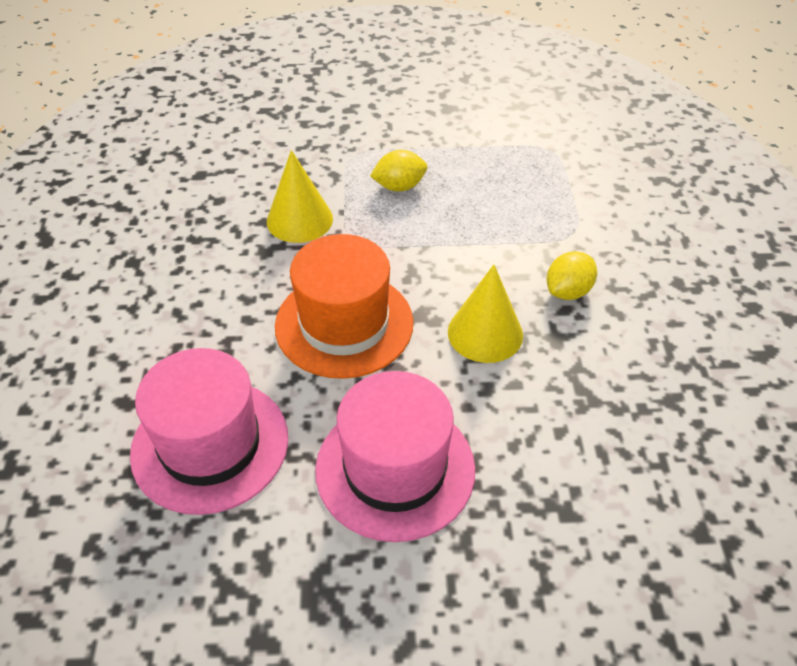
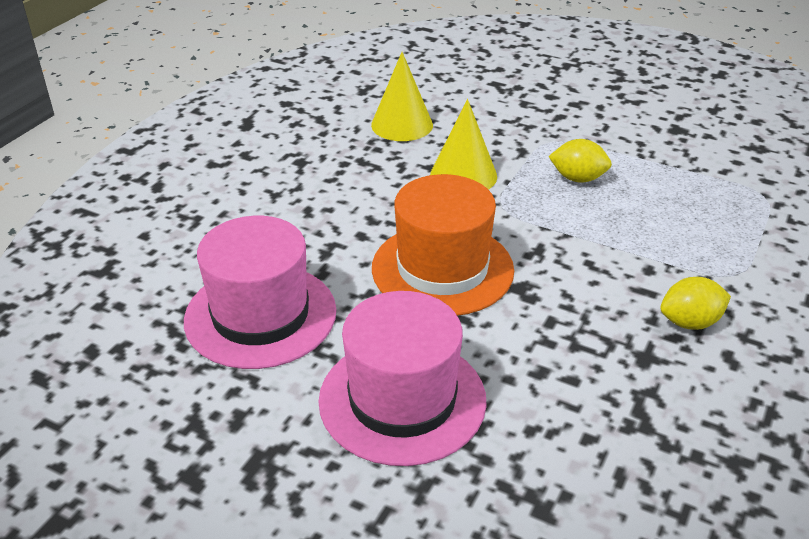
camera: 30 degrees right, 10 degrees down
(485, 333) = (573, 325): yellow cone -> yellow cone (402, 125)

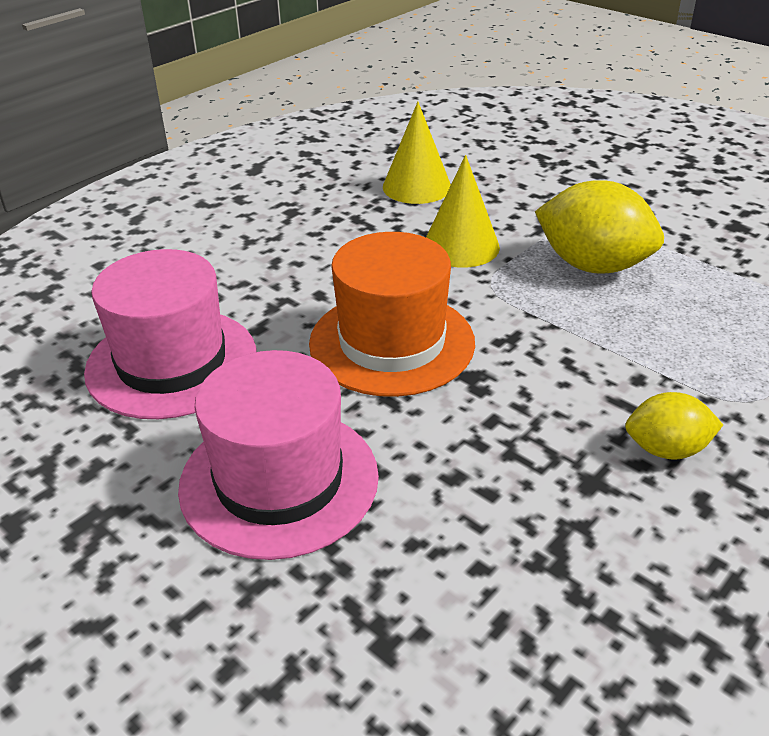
camera: 15 degrees right, 0 degrees up
(578, 178) = (592, 265): yellow lemon -> yellow lemon, size x1.76

